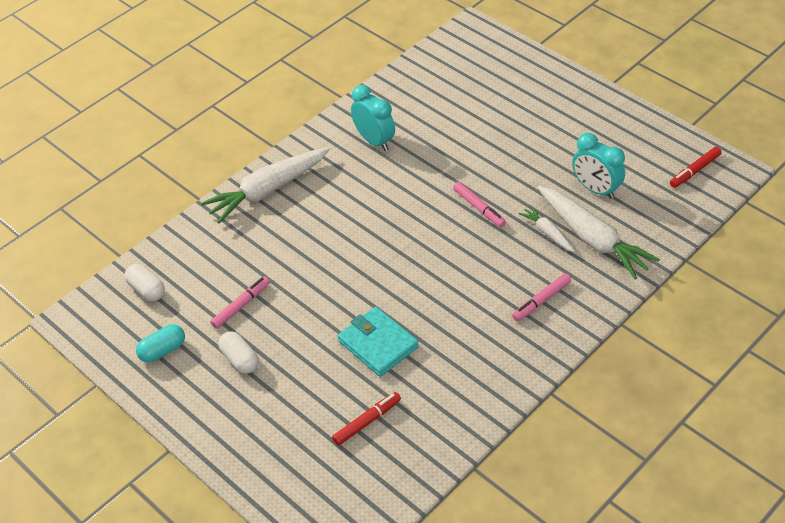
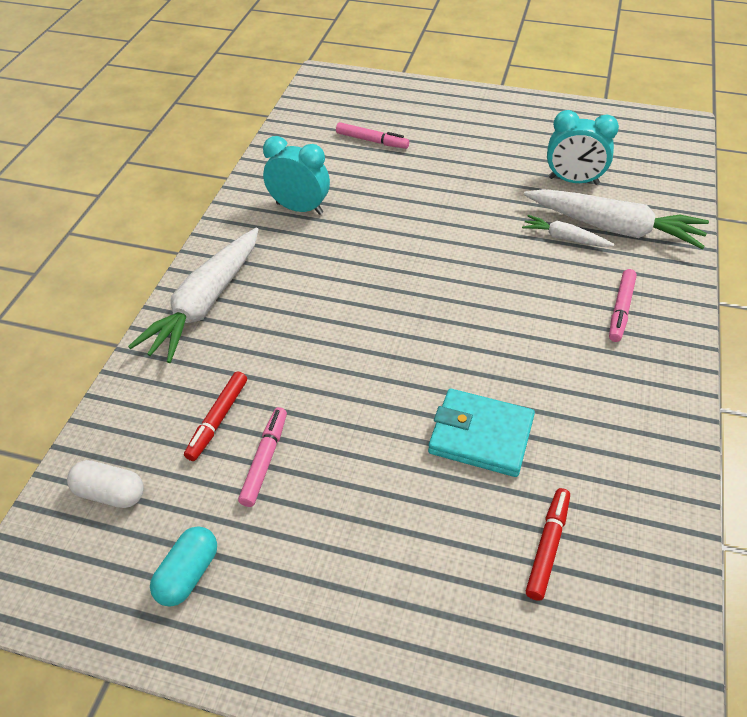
camera: 30 degrees left, 0 degrees up
(240, 359) = (313, 537): white capsule -> none
(479, 208) = (471, 238): pink marker -> pink marker (372, 141)
(695, 171) = (648, 135): red marker -> red marker (218, 420)

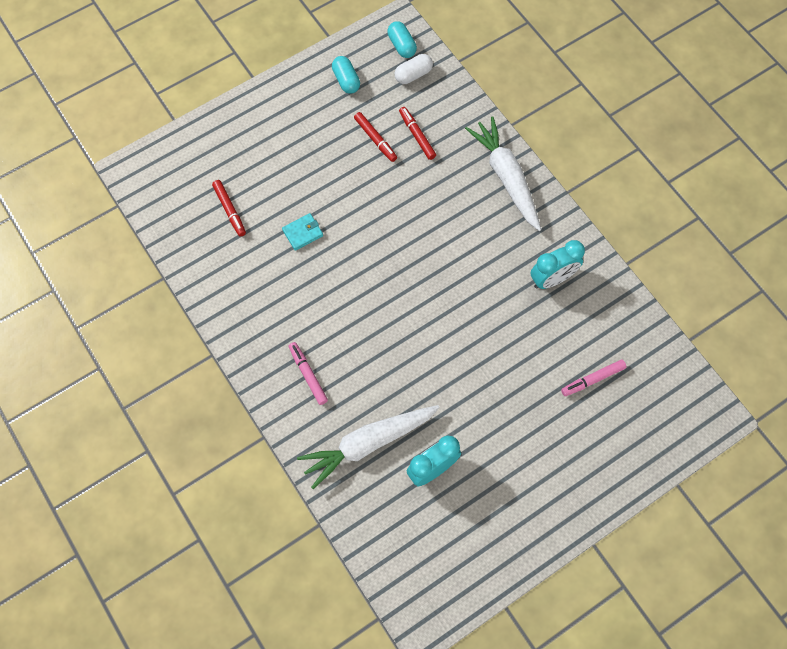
camera: 130 degrees right, 20 degrees up
(59, 548) = (401, 45): none -> turquoise capsule
(265, 460) = (375, 139): pink marker -> red marker
(480, 436) = (303, 233): turquoise wallet -> turquoise wallet, size x0.60
(564, 238) = (387, 405): white carrot -> none

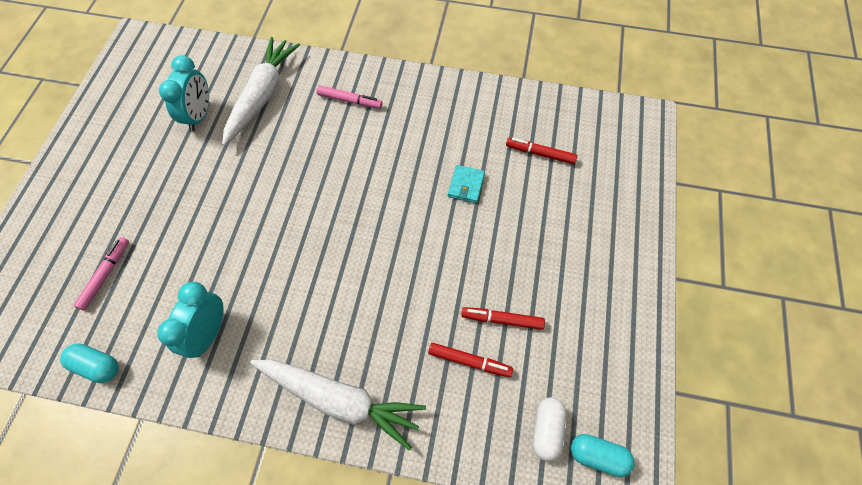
camera: 135 degrees right, 5 degrees down
(346, 80) = (598, 355): turquoise capsule -> turquoise capsule (97, 366)

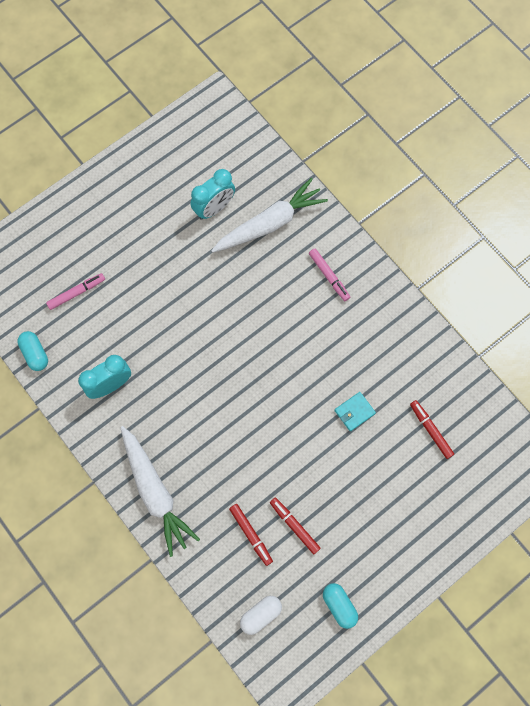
camera: 40 degrees right, 10 degrees up
(597, 456) = (277, 655): turquoise capsule -> turquoise capsule (339, 605)

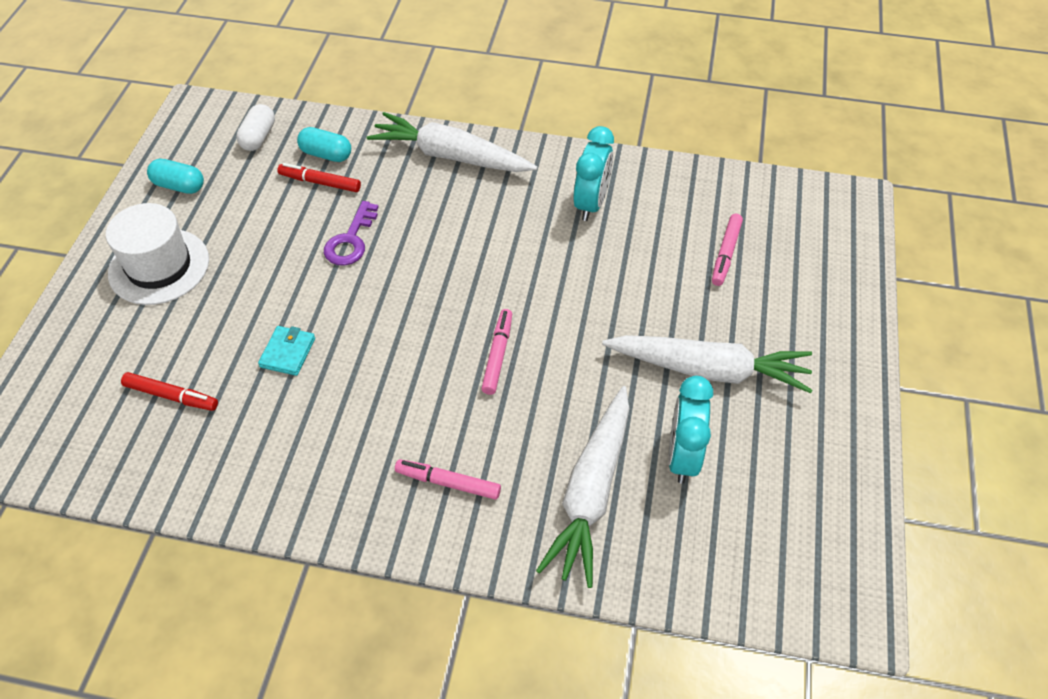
camera: 140 degrees right, 20 degrees down
(35, 353) = (696, 179): turquoise capsule -> turquoise capsule (326, 154)
(158, 238) = (708, 370): none -> white carrot
(250, 325) = (497, 355): none -> pink marker
(266, 468) = (351, 240): none -> purple key
(294, 526) = (278, 214): red marker -> none
(389, 537) = (159, 266): none -> white hat

